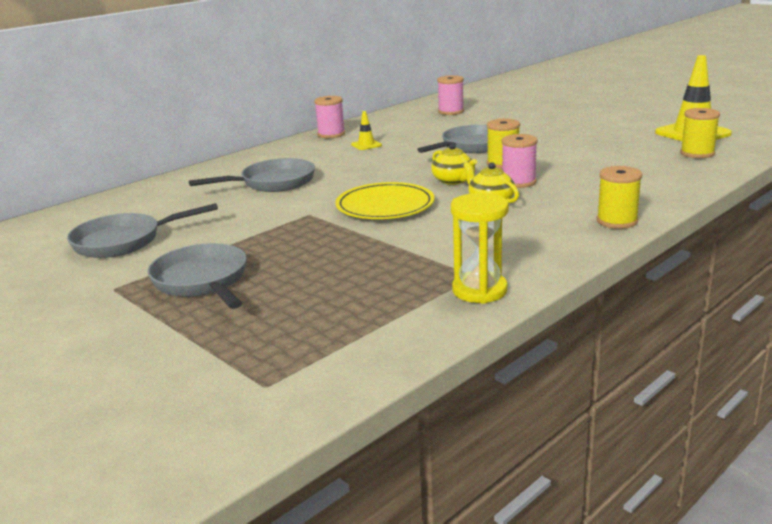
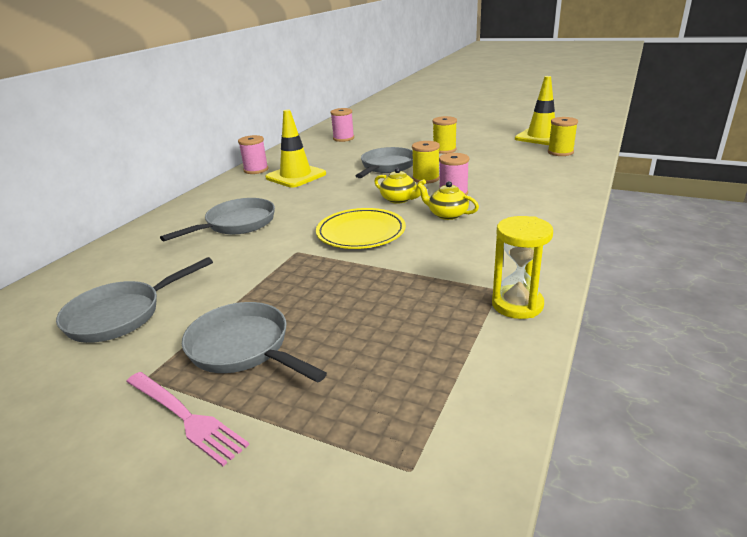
camera: 20 degrees left, 5 degrees up
(124, 319) = (185, 417): none -> pink fork
(366, 145) = (296, 176): yellow traffic cone -> yellow traffic cone, size x2.16
(617, 221) = (561, 217): yellow spool -> yellow spool (444, 150)

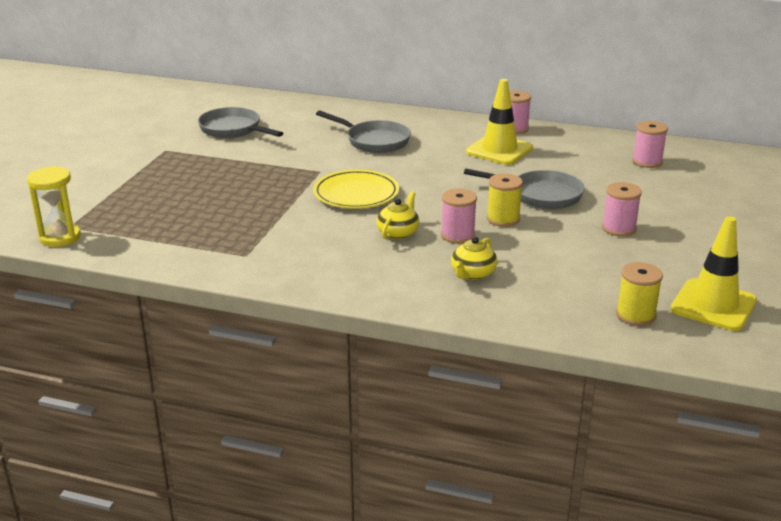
camera: 80 degrees right, 0 degrees up
(185, 417) = (128, 166): pink fork -> none
(243, 348) = (188, 171): grey pan -> none
(399, 199) = (437, 207): yellow teapot -> yellow teapot (472, 274)
(444, 150) = (618, 228): yellow spool -> pink spool
(517, 304) = (221, 262): yellow hourglass -> yellow hourglass (60, 237)

